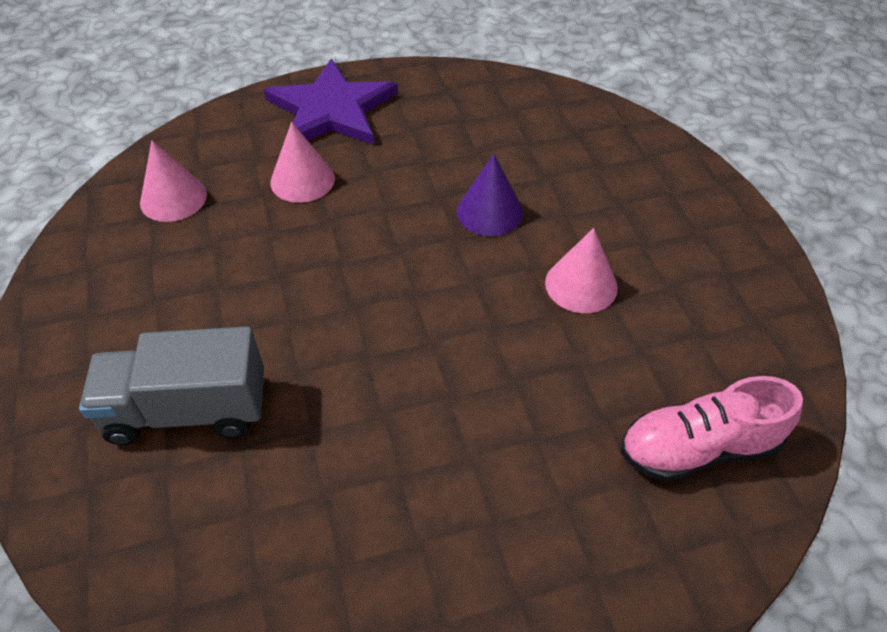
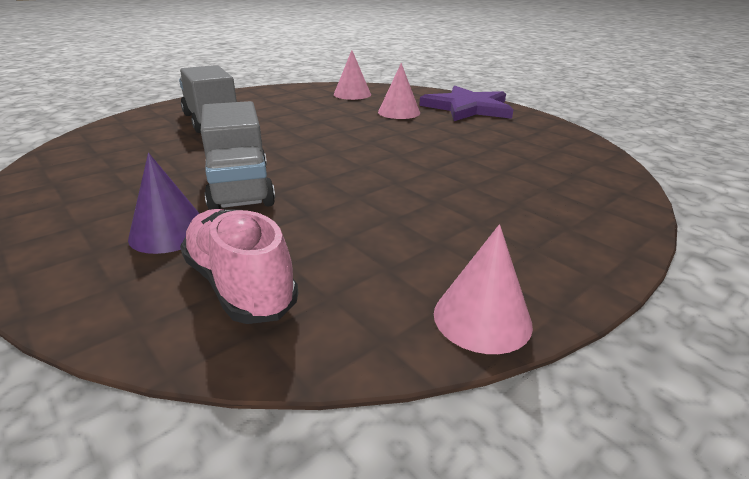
camera: 65 degrees right, 20 degrees down
(485, 414) = (240, 188): none -> grey truck
(489, 212) = (437, 160): purple cone -> purple cone (169, 232)
(581, 285) = (397, 202): pink cone -> pink cone (482, 318)

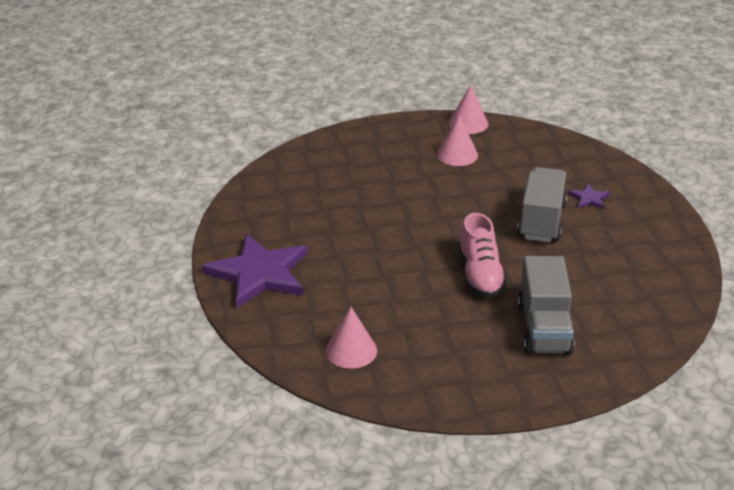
camera: 150 degrees left, 5 degrees up
(169, 232) = (589, 198): purple cone -> purple star
(240, 285) = (558, 161): pink shoe -> pink shoe (480, 275)
(399, 112) = (340, 287): pink cone -> pink cone (457, 154)

